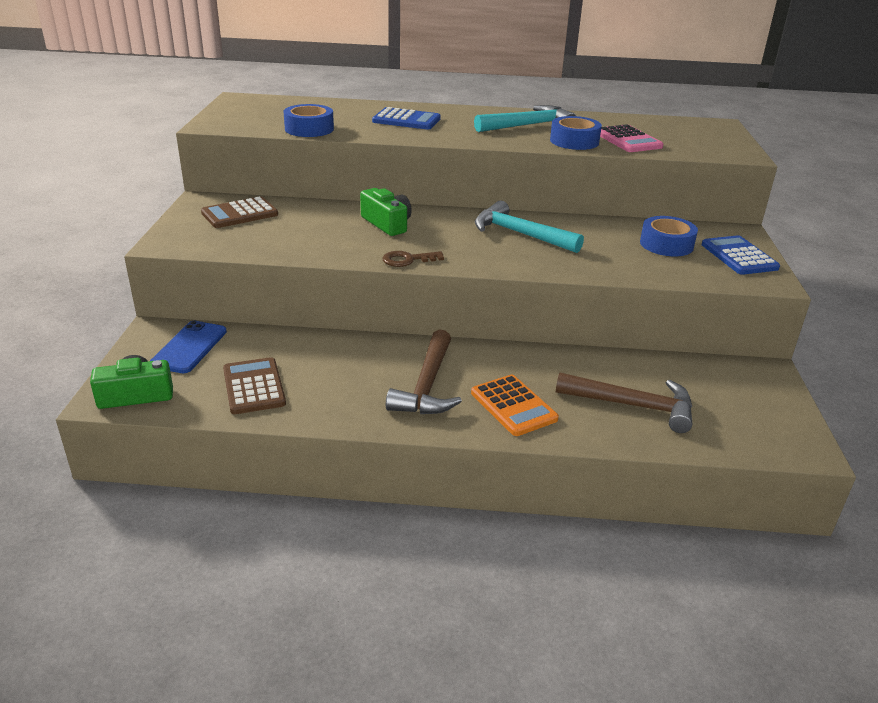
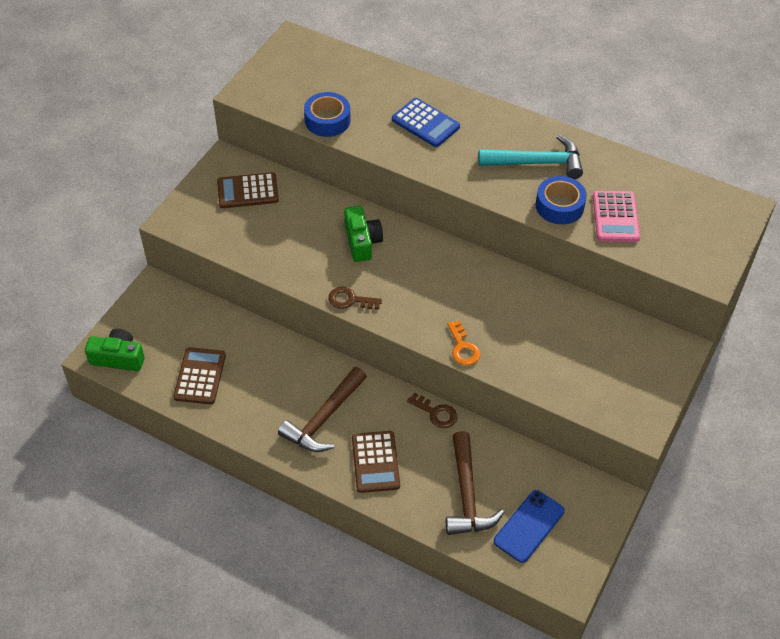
camera: 25 degrees right, 20 degrees up
(189, 347) = (171, 316): blue phone -> blue phone (529, 526)
(513, 406) = (375, 462): orange calculator -> brown calculator
(520, 234) = (468, 291): turquoise hammer -> none
(543, 353) = (436, 413): none -> brown key
(552, 268) = (463, 348): none -> orange key
(632, 406) = (467, 494): brown hammer -> brown hammer turned 45 degrees clockwise
(666, 244) = (590, 346): blue tape -> none
(739, 256) = (644, 383): blue calculator -> none

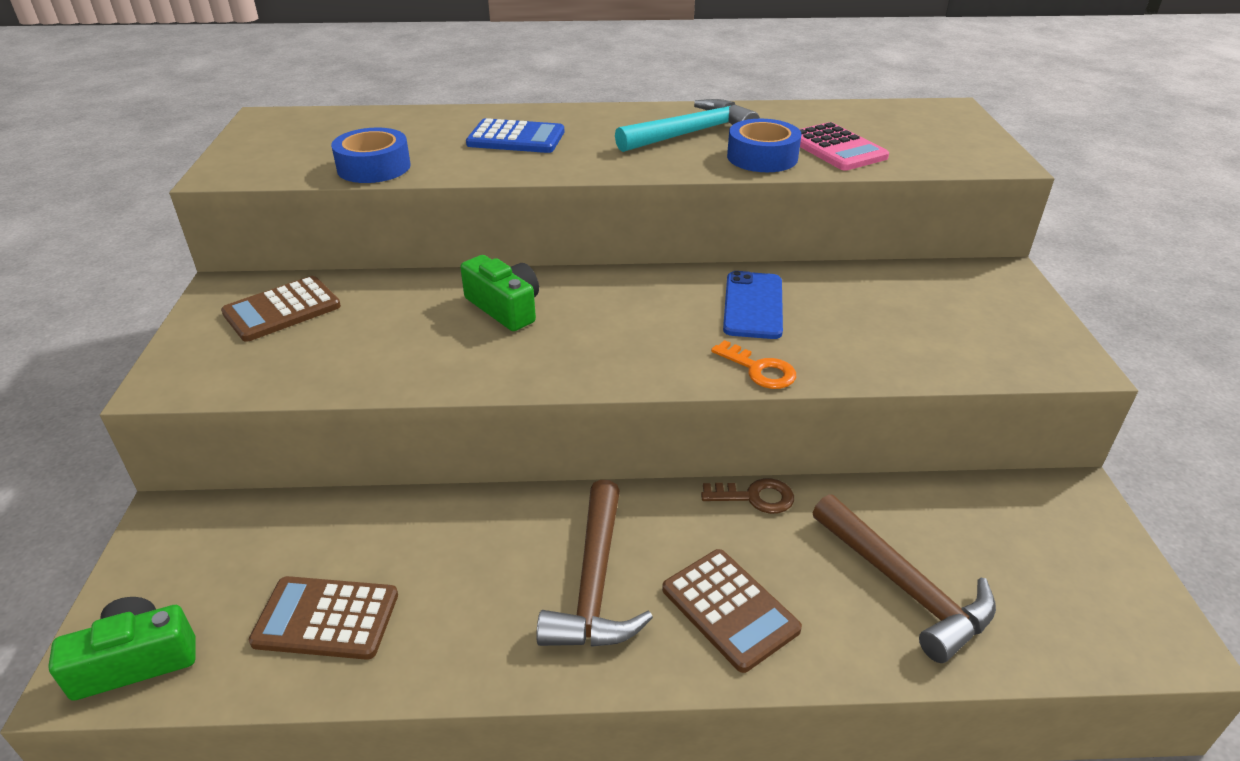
camera: 30 degrees left, 15 degrees down
(200, 376) = (326, 619): brown calculator -> brown calculator turned 60 degrees counterclockwise
(350, 300) = (543, 376): brown key -> none
(529, 526) = (1028, 586): blue phone -> blue phone (753, 305)

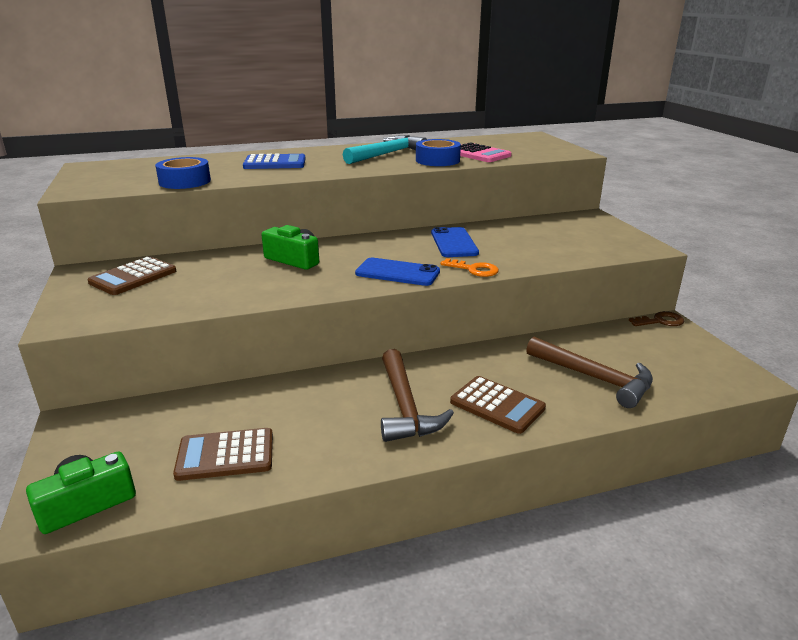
camera: 15 degrees left, 10 degrees down
(640, 358) = (397, 272): none -> blue phone
(755, 497) = (486, 350): brown key -> brown key (660, 321)

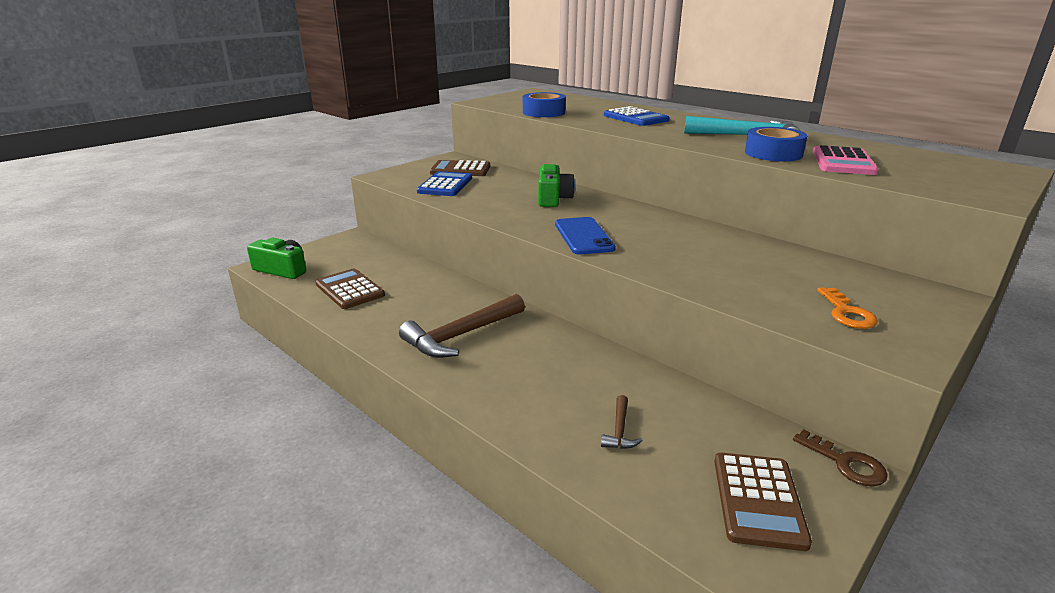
camera: 60 degrees right, 0 degrees up
(168, 295) = (445, 185): none -> blue calculator
(454, 243) = (694, 242): blue phone -> none
(474, 269) = (642, 264): orange key -> orange key (847, 313)
(497, 405) = (505, 379): brown calculator -> brown calculator (758, 500)
(594, 378) = (619, 430): brown hammer -> brown hammer, size x0.46

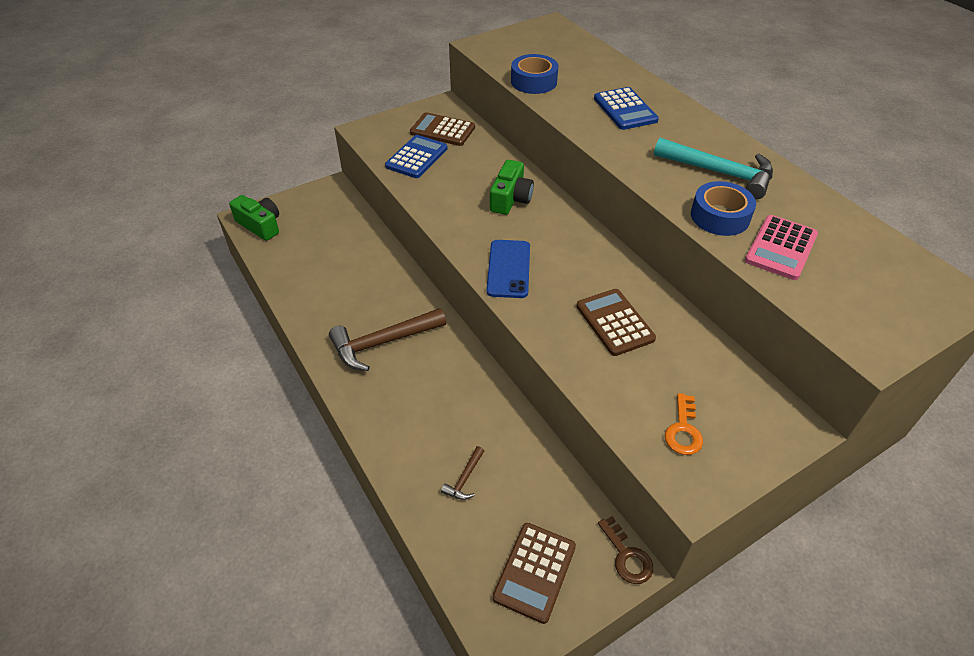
camera: 15 degrees right, 20 degrees up
(349, 290) = (309, 264): brown calculator -> brown calculator (614, 322)

